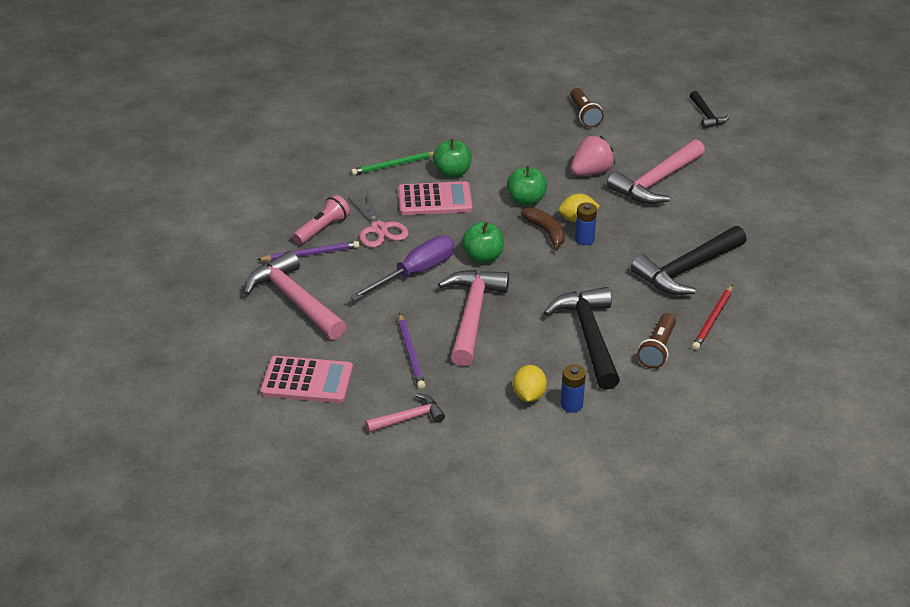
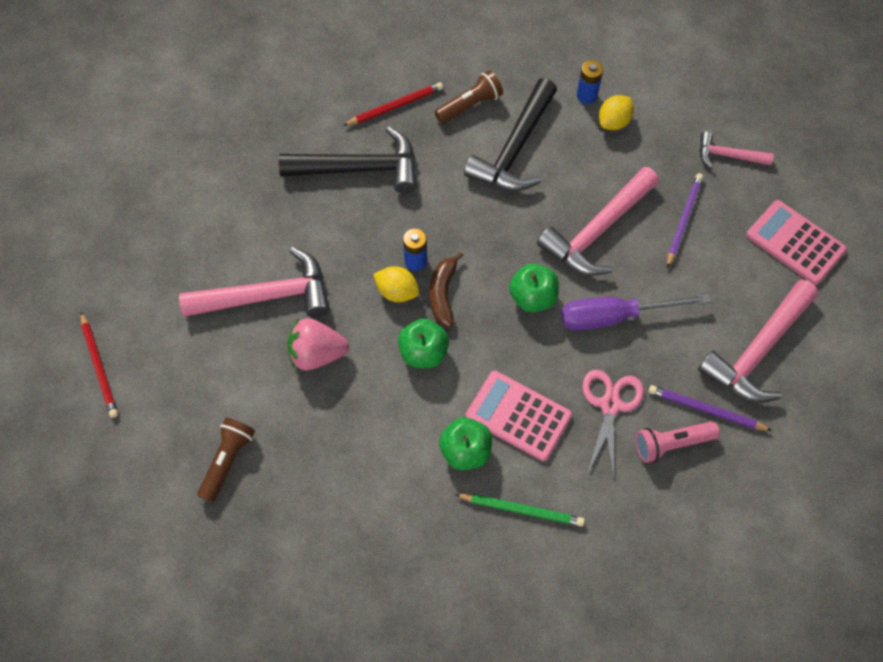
camera: 145 degrees left, 25 degrees up
(294, 300) = (757, 351): pink hammer -> pink hammer turned 45 degrees clockwise
(706, 116) = (99, 366): black hammer -> red pencil

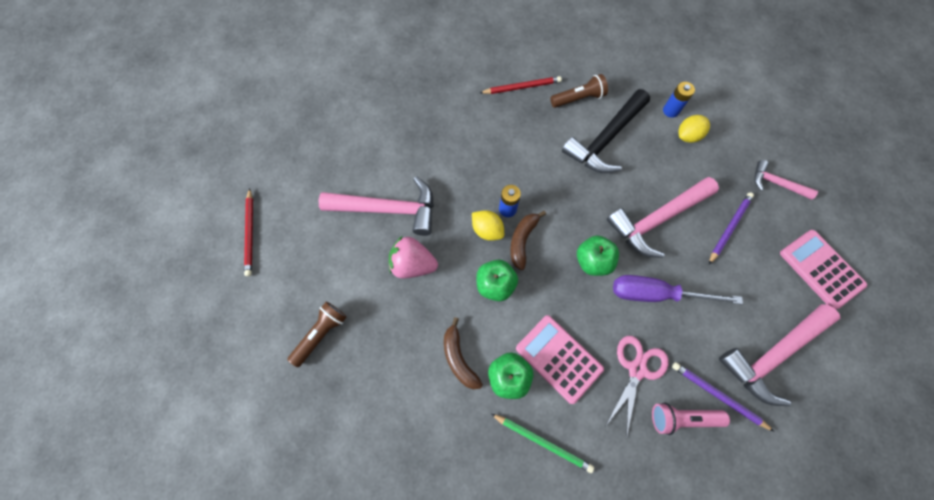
camera: 15 degrees right, 5 degrees up
(360, 168) = (483, 128): black hammer -> none
(401, 445) = (459, 358): none -> brown banana

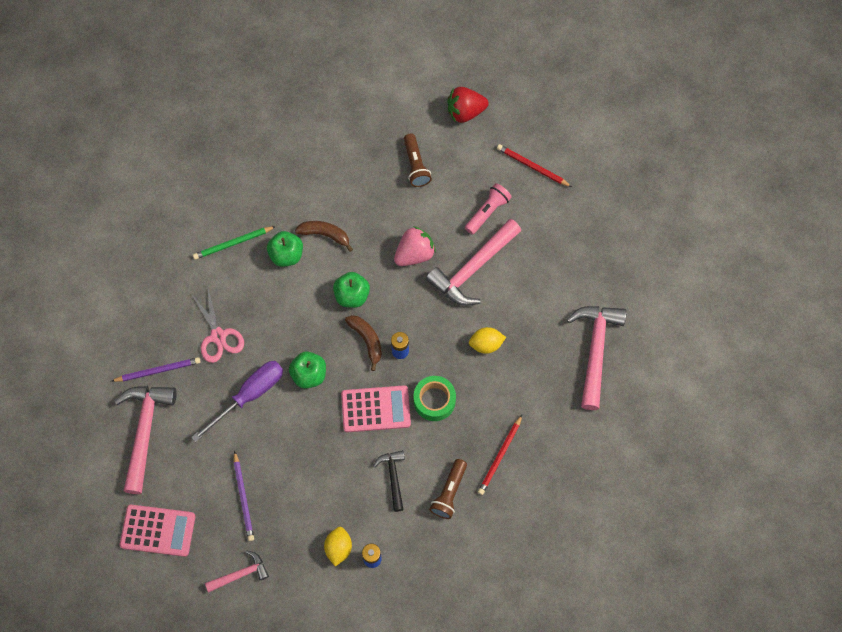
camera: 130 degrees right, 0 degrees up
(227, 334) = (465, 112): none -> red strawberry
(487, 230) = (396, 323): yellow lemon -> yellow lemon (486, 344)
(523, 156) = (434, 401): none -> green tape
(558, 358) = (269, 294): pink calculator -> pink calculator (376, 409)
(605, 140) = (393, 477): black hammer -> black hammer, size x0.54
(656, 220) = (297, 450): pink hammer -> pink hammer (595, 350)
(682, 418) = (168, 336): pink flashlight -> pink flashlight (487, 212)

